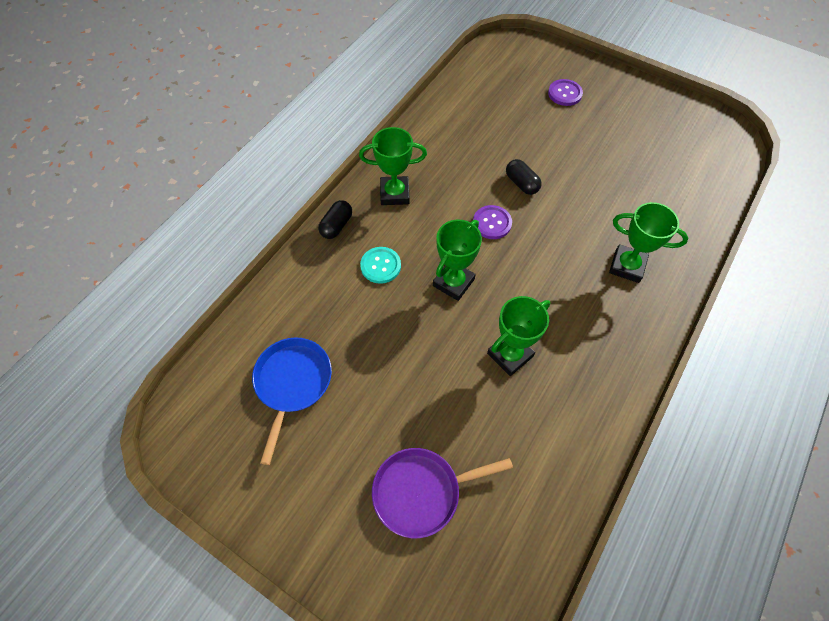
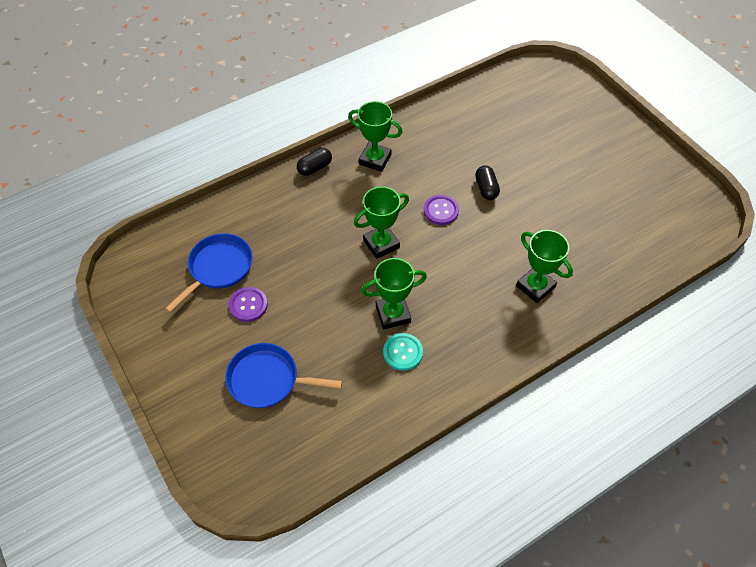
camera: 25 degrees right, 5 degrees down
(380, 266) = (331, 210): turquoise button -> turquoise button (403, 352)
(421, 491) = (268, 379): purple pan -> blue pan
(565, 93) = (573, 128): purple button -> purple button (248, 305)

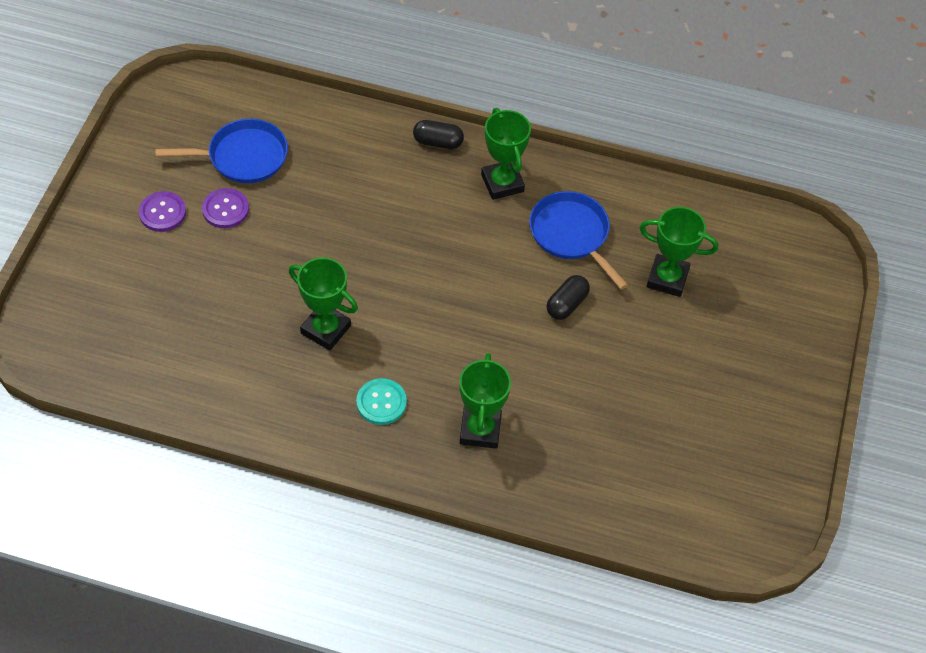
camera: 45 degrees right, 0 degrees up
(268, 379) = (162, 282): blue pan -> blue pan (571, 235)
(381, 244) = (400, 262): green trophy -> green trophy (667, 278)
(403, 352) = (290, 367): turquoise button -> turquoise button (381, 402)
(441, 211) = (494, 284): purple button -> purple button (162, 213)

